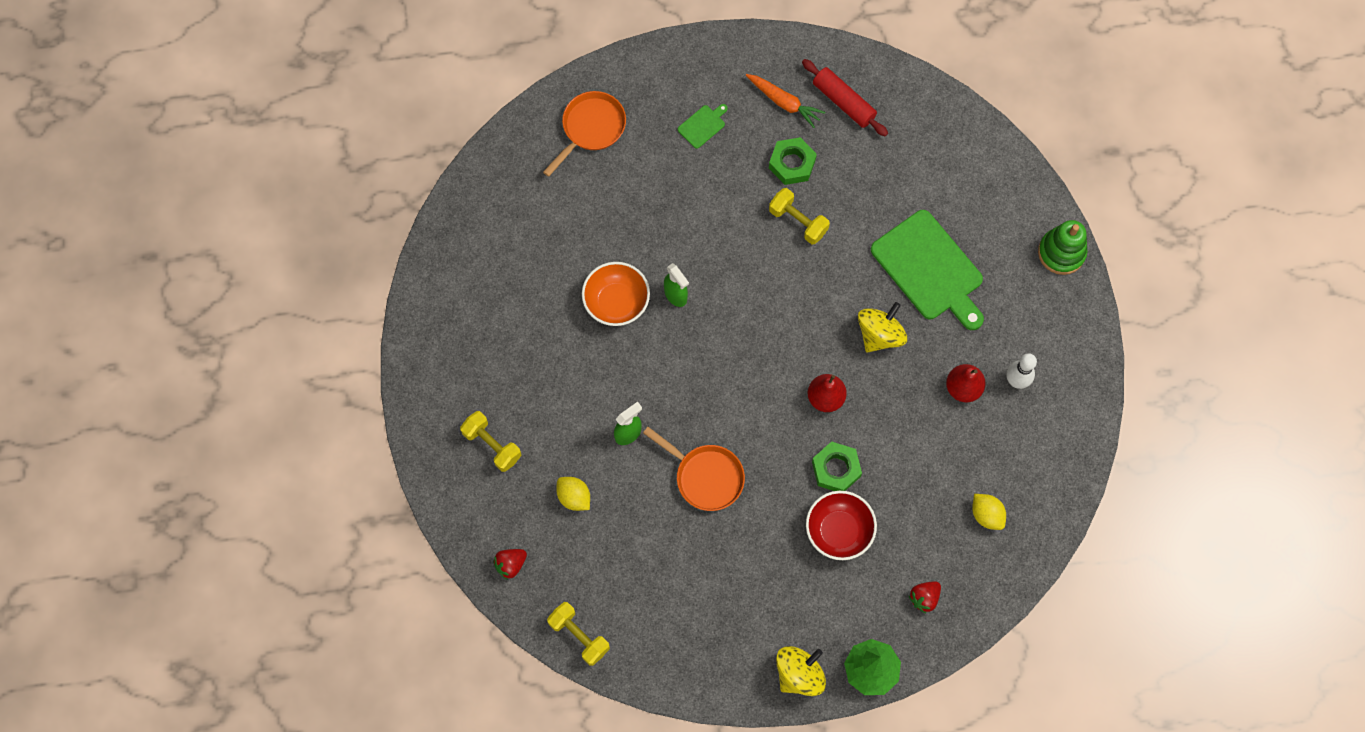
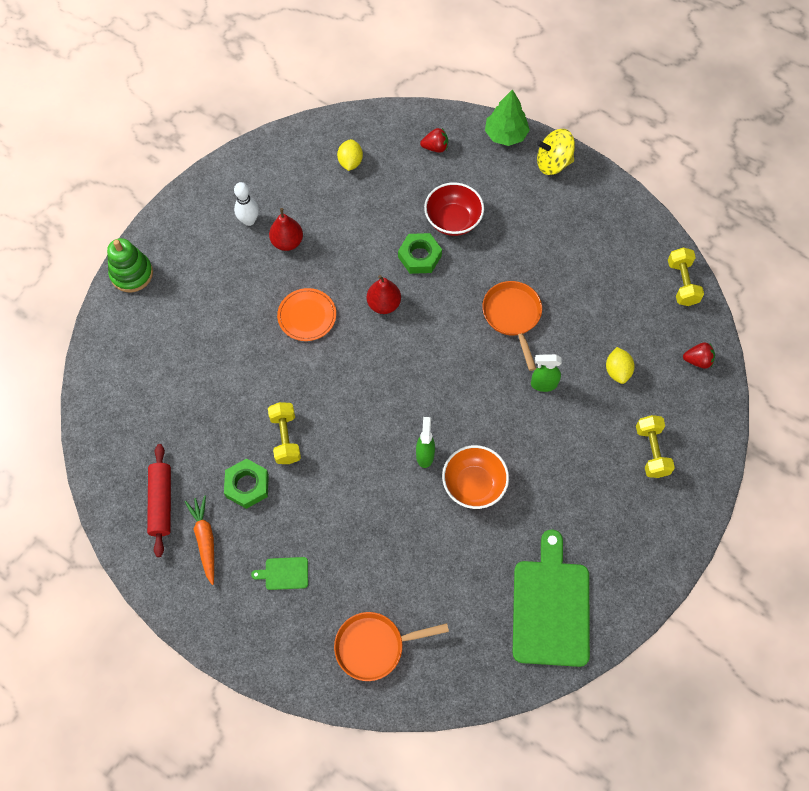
camera: 140 degrees left, 5 degrees down
(880, 334) = (307, 316): yellow spinning top -> orange plate
(930, 269) = (228, 332): green cutting board -> green cutting board (550, 607)

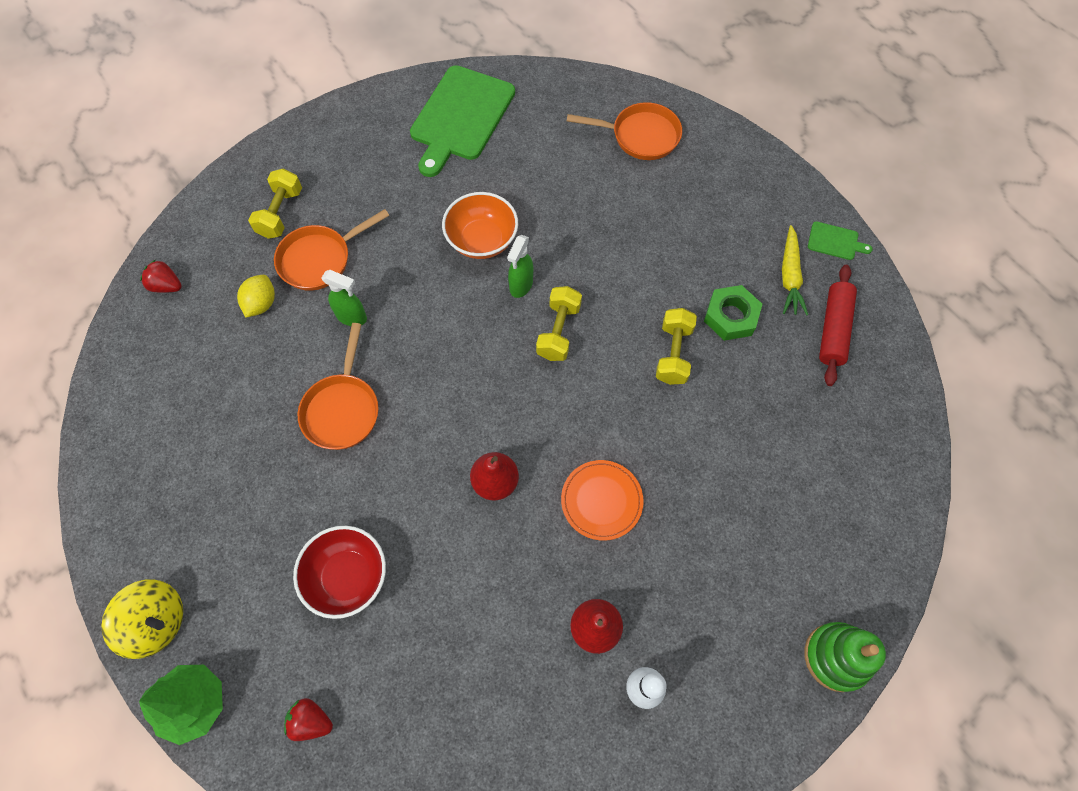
camera: 160 degrees left, 0 degrees up
(205, 540) = (789, 276): orange carrot -> yellow carrot
(284, 573) = (711, 220): green cutting board -> green cutting board (835, 241)
(350, 162) = (452, 743): yellow lemon -> none
(419, 256) = (419, 536): green nut -> none
(595, 422) = (320, 259): none -> orange pan
(682, 283) = (116, 380): yellow dumbbell -> yellow dumbbell (558, 331)

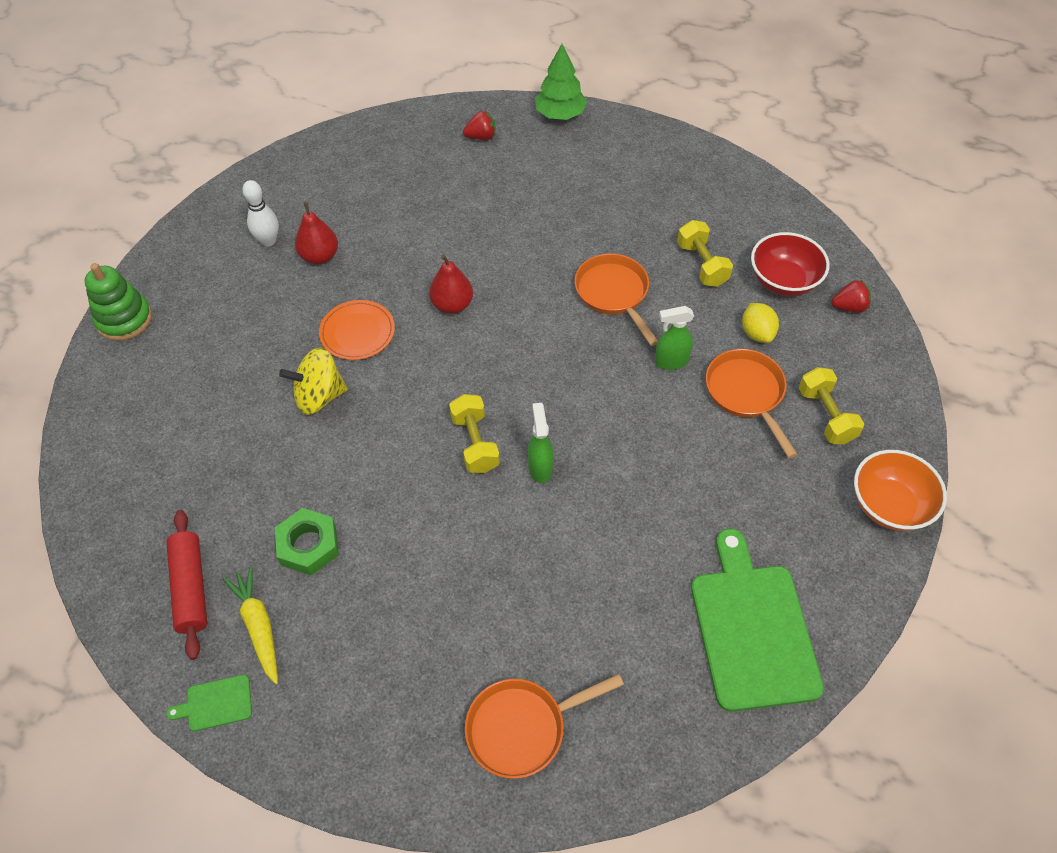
camera: 150 degrees right, 10 degrees down
(157, 622) = (621, 133): yellow spinning top -> yellow spinning top (319, 396)
(320, 259) = (746, 394): orange pan -> orange pan turned 45 degrees counterclockwise
(347, 577) = (518, 205): red bowl -> red bowl (783, 281)
(482, 240) = (612, 492): orange bowl -> orange bowl (889, 505)
(673, 354) = (352, 478): yellow dumbbell -> yellow dumbbell (702, 264)

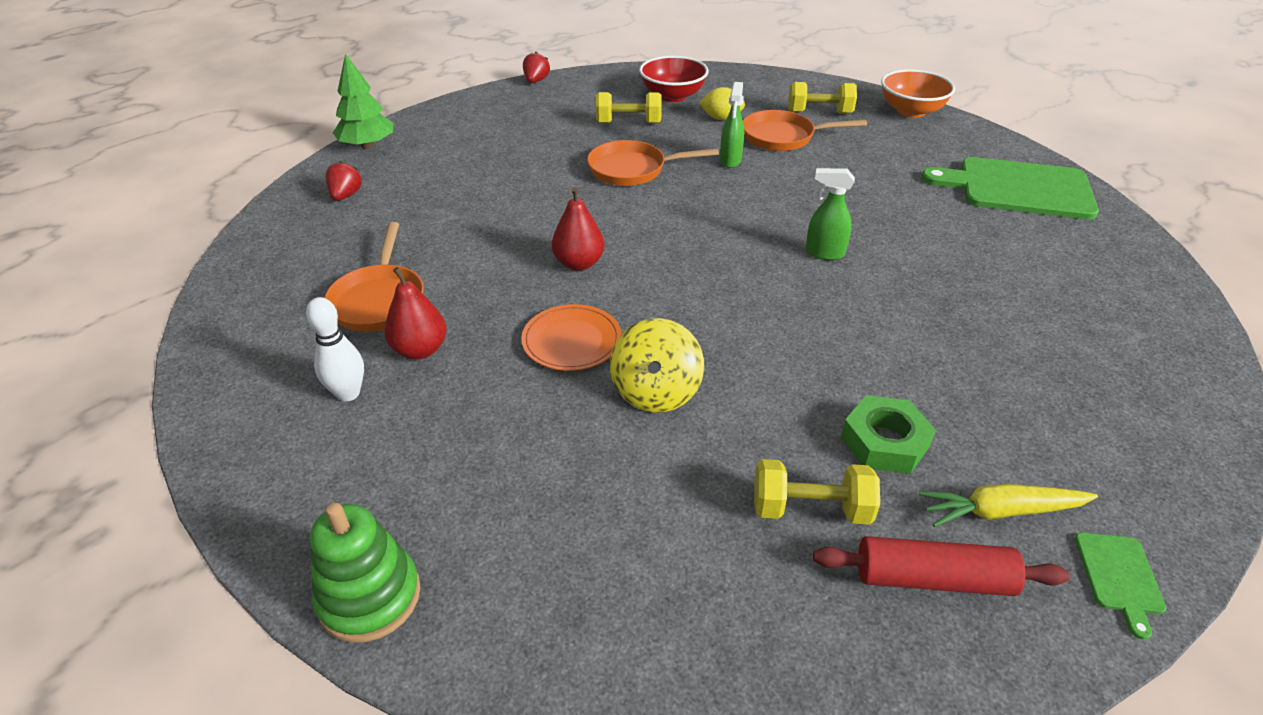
camera: 70 degrees left, 15 degrees down
(475, 443) = (778, 286): yellow dumbbell -> yellow dumbbell (810, 509)
(522, 728) = (1125, 326): orange pan -> orange pan (379, 300)
(849, 307) = (717, 79): red strawberry -> red strawberry (536, 81)

